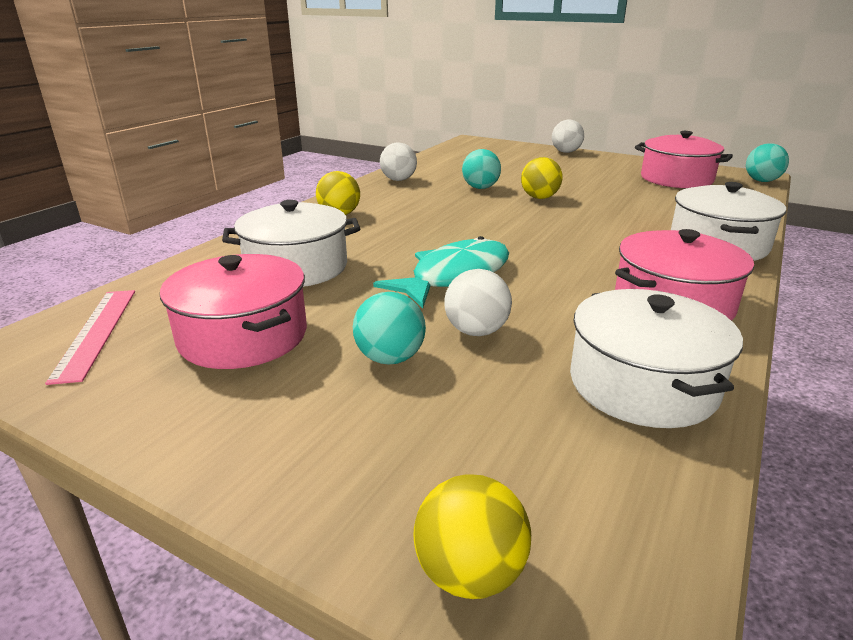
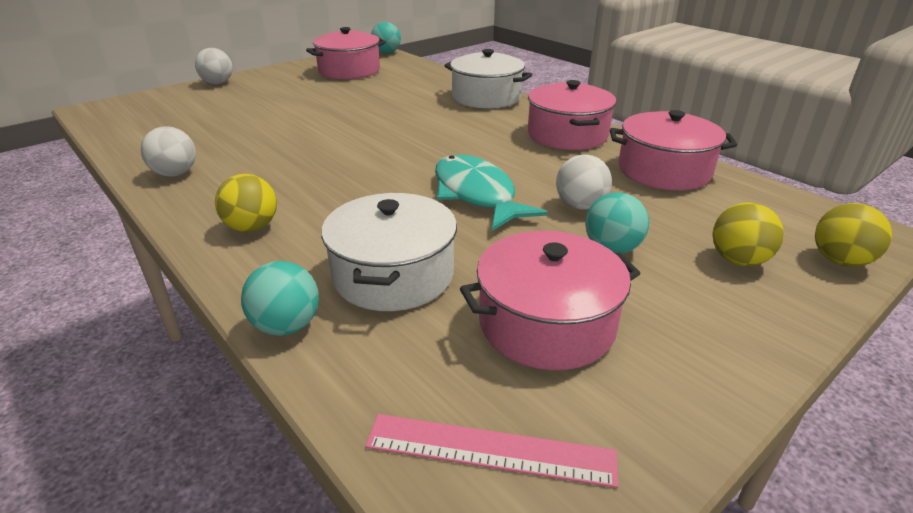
camera: 70 degrees left, 5 degrees up
(480, 188) = (267, 139): turquoise ball -> turquoise ball (286, 326)
(539, 198) = (329, 123): yellow ball -> yellow ball (738, 260)
(642, 384) = (664, 170): white pot -> pink pot

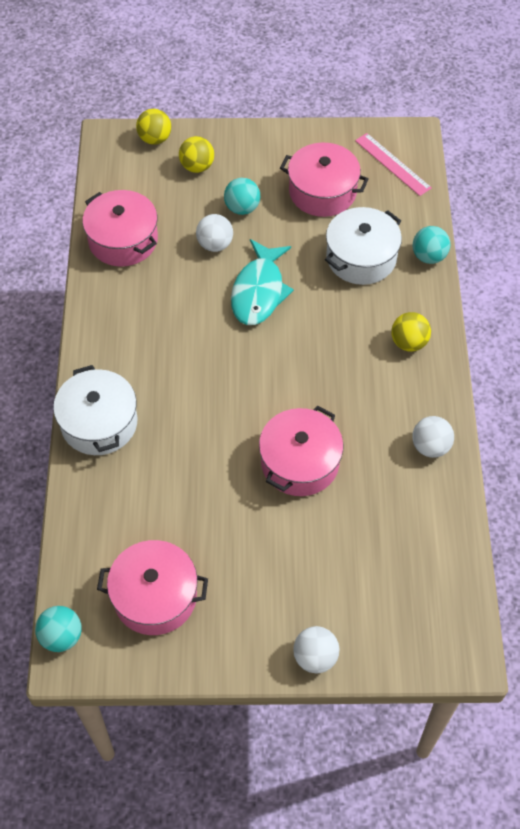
camera: 140 degrees left, 25 degrees up
(567, 135) = (120, 317): pink pot -> pink pot (299, 462)

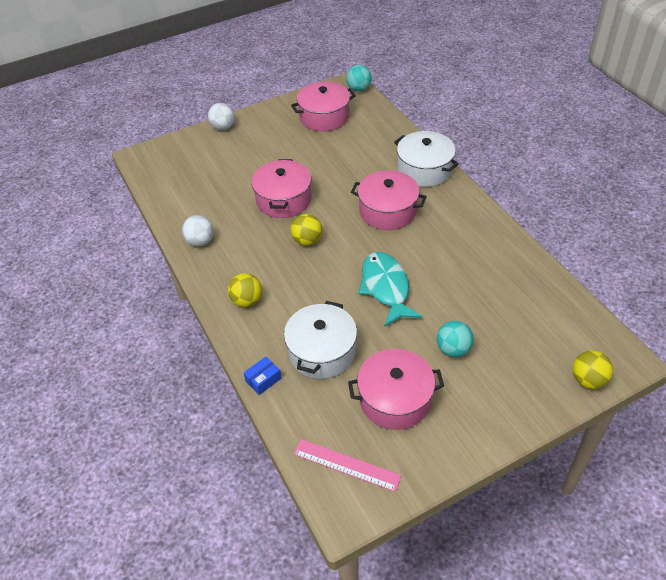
camera: 155 degrees right, 10 degrees down
(123, 240) = (521, 279): pink pot -> pink pot (388, 211)
(197, 166) = (525, 370): yellow ball -> yellow ball (307, 240)
(215, 244) = (449, 308): white ball -> none
(429, 256) = (263, 379): turquoise ball -> blue box

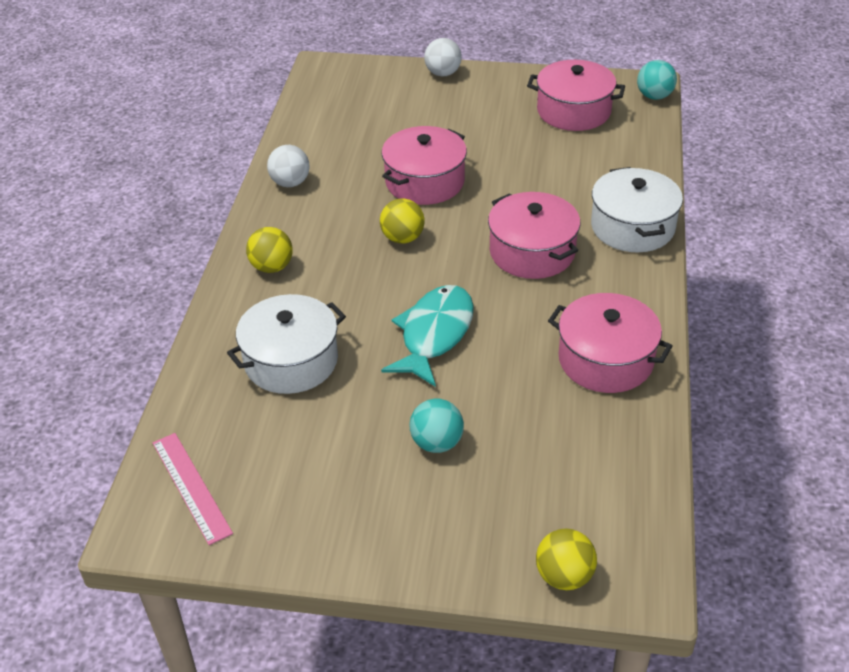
camera: 35 degrees right, 5 degrees down
(263, 379) = (203, 354): blue box -> none
(395, 399) = (313, 455): pink pot -> pink pot (606, 360)

